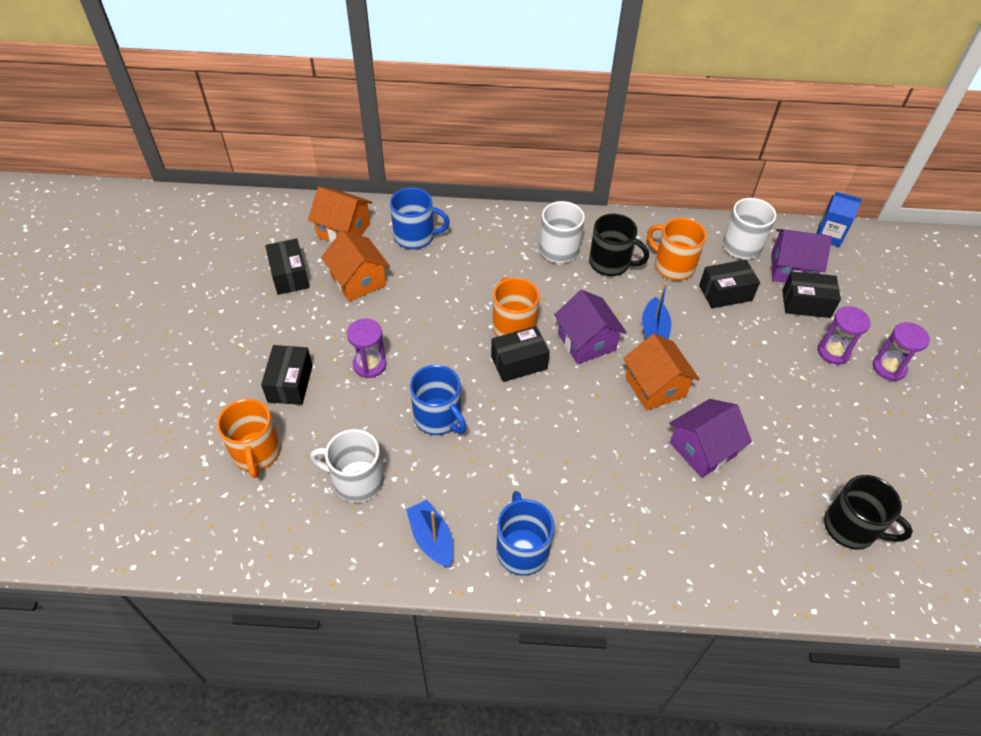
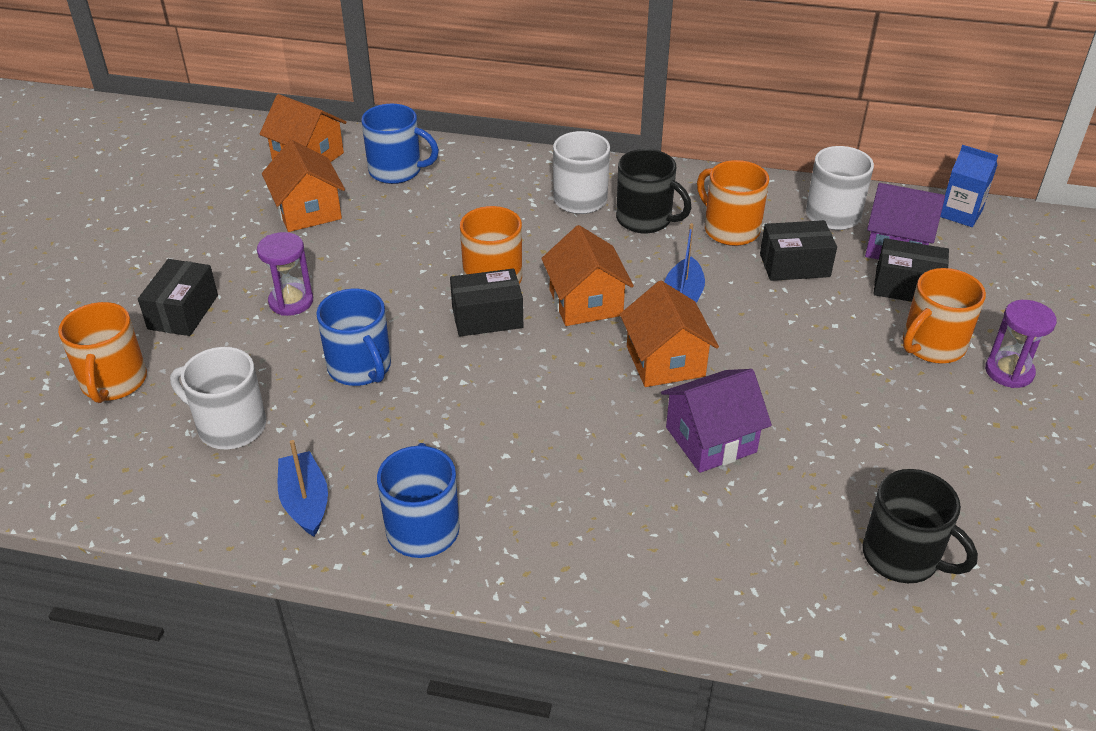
camera: 10 degrees right, 10 degrees down
(290, 275) = (224, 199): black box -> none
(586, 342) = (586, 303): purple house -> orange house
(833, 352) = (932, 345): purple hourglass -> orange mug

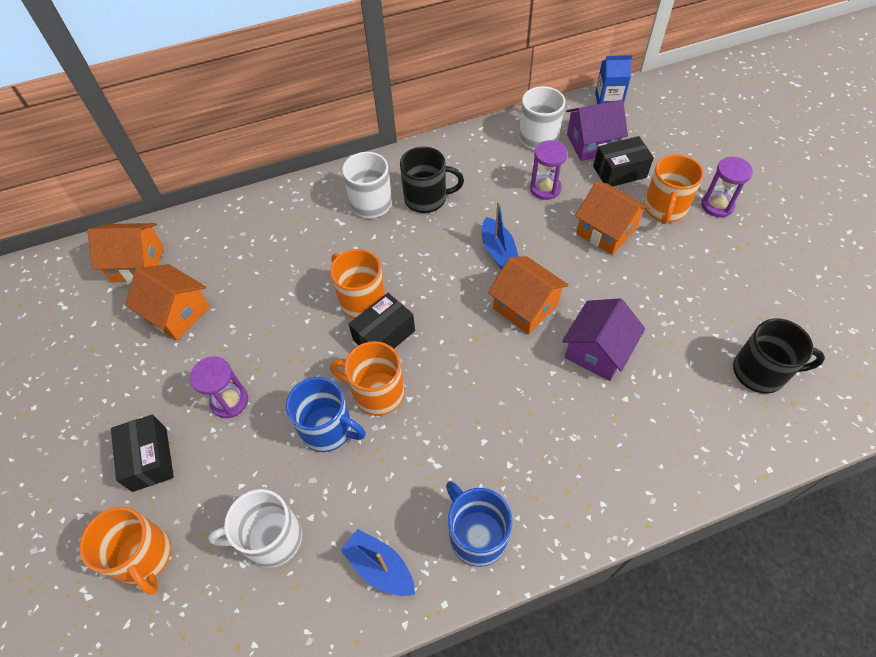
camera: 30 degrees left, 15 degrees up
(397, 171) = (219, 242): blue mug -> none
(586, 303) = (440, 287): orange house -> orange house (606, 231)
(730, 229) = (486, 180): orange mug -> orange mug (377, 392)
(794, 265) = (545, 188): black box -> purple hourglass

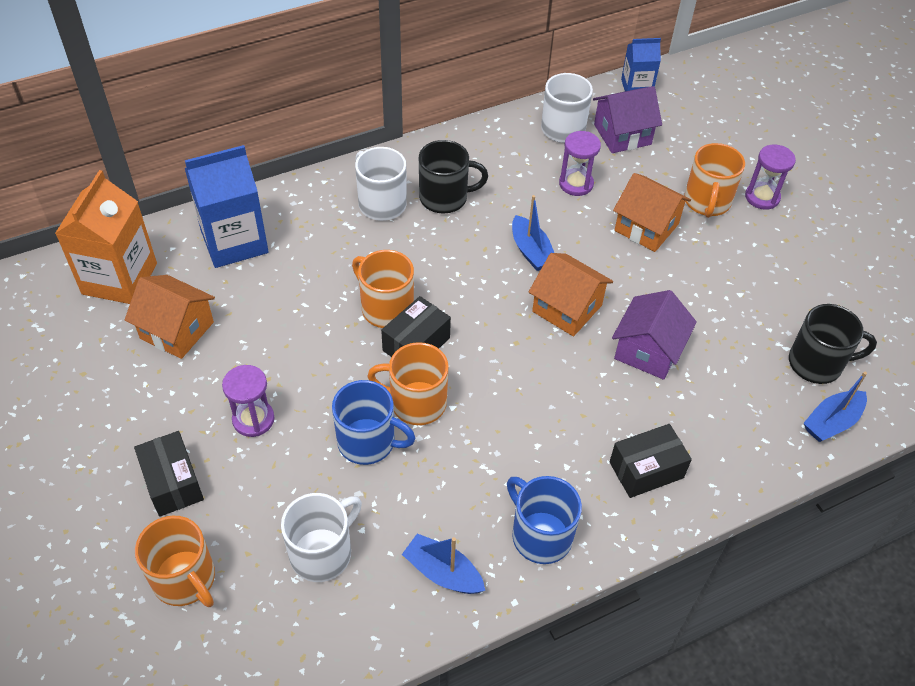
camera: 10 degrees left, 5 degrees down
(138, 264) = (119, 279): orange house -> orange carton
(239, 233) = (234, 241): none -> blue carton
(271, 538) = (322, 552): white mug -> white mug turned 150 degrees clockwise
(619, 172) = (655, 164): black box -> black box (646, 470)
(772, 433) = (831, 422): none -> blue boat

